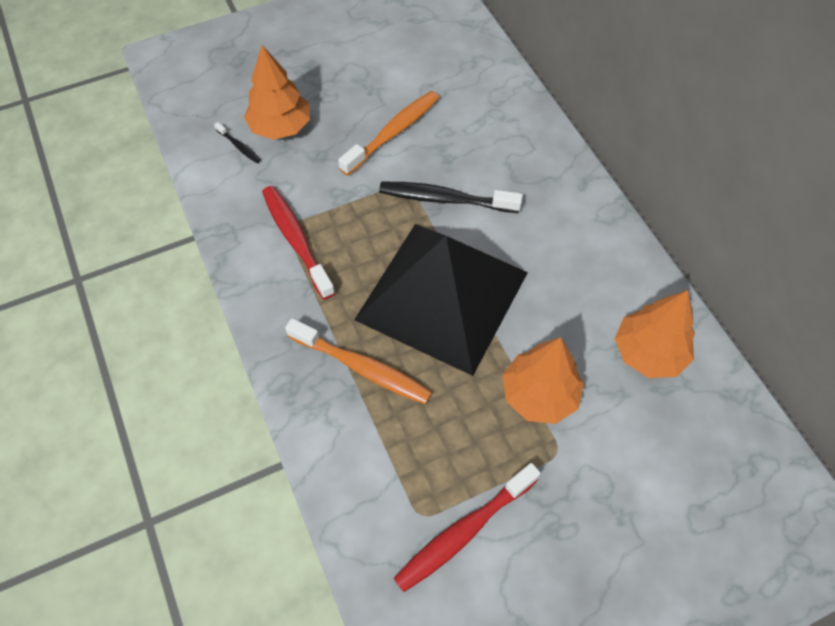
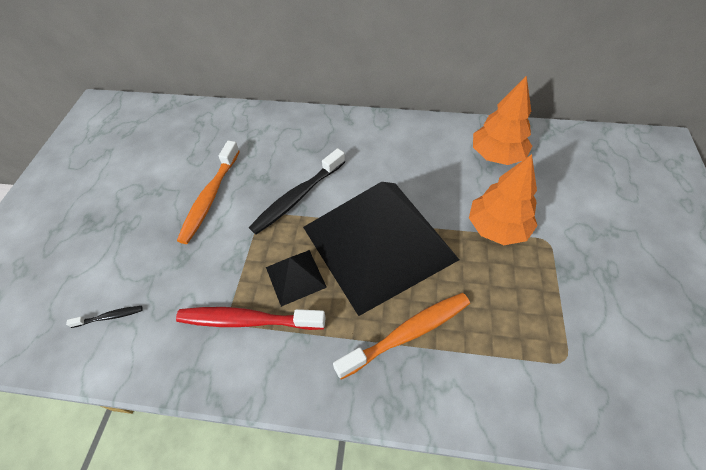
camera: 55 degrees left, 5 degrees down
(280, 127) = (124, 272): orange tree -> none
(359, 250) = (295, 277): none -> black pyramid
(393, 132) = (210, 197): orange toothbrush -> orange toothbrush turned 150 degrees counterclockwise
(463, 532) = (591, 336): red toothbrush -> none

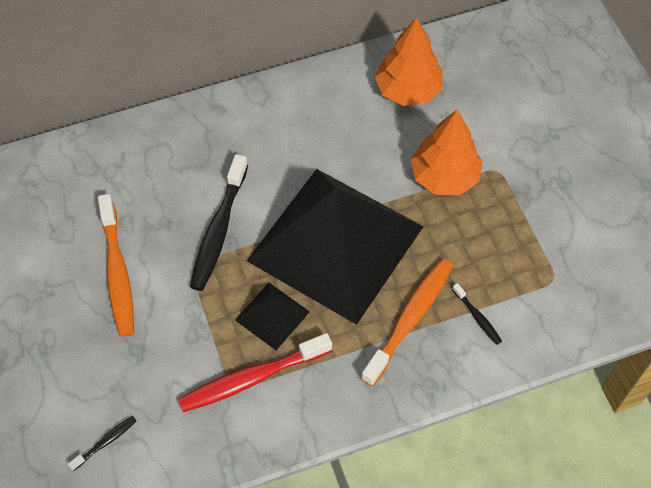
camera: 30 degrees left, 5 degrees up
(472, 362) = (477, 317): none -> black toothbrush

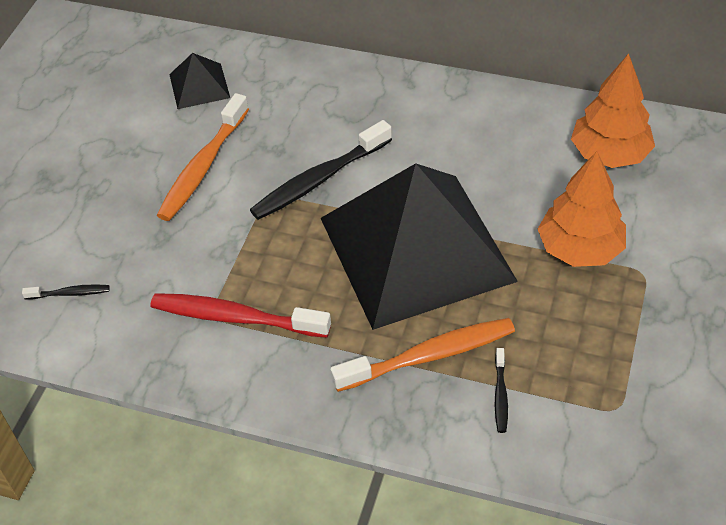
camera: 40 degrees right, 10 degrees down
(272, 316) = (301, 276): black pyramid -> black pyramid (199, 86)

